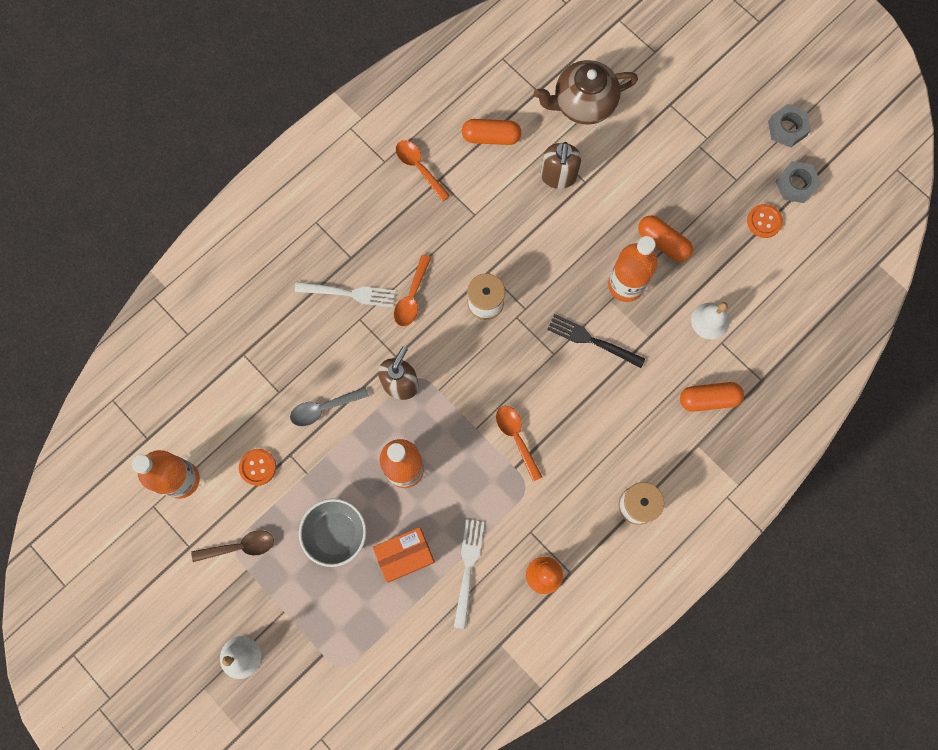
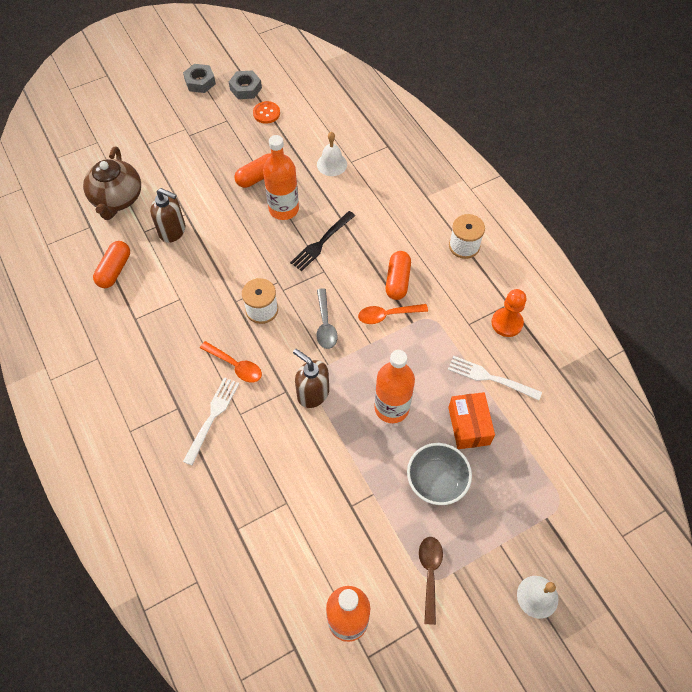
camera: 75 degrees left, 15 degrees down
(258, 467) = (355, 539): orange button -> none
(324, 408) = (315, 465): grey spoon -> grey spoon (325, 324)
(419, 168) = (116, 332): orange spoon -> none
(708, 399) = (392, 180): orange capsule -> orange capsule (397, 281)

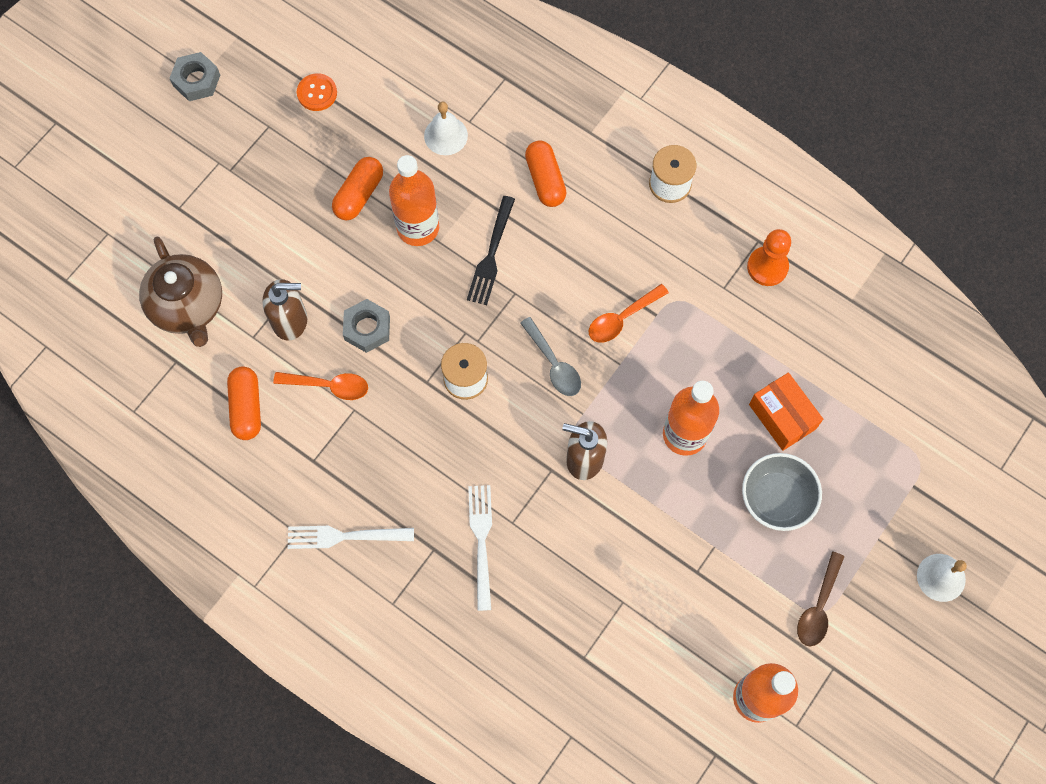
camera: 25 degrees left, 10 degrees up
(235, 365) = (473, 465): orange spoon -> orange spoon (328, 386)
(245, 88) = (267, 65): grey nut -> grey nut (367, 328)
(397, 281) = (612, 267): orange capsule -> orange capsule (545, 180)
(430, 574) = (818, 606): brown spoon -> brown spoon turned 135 degrees counterclockwise
(490, 378) = (780, 346): white fork -> white fork (345, 536)

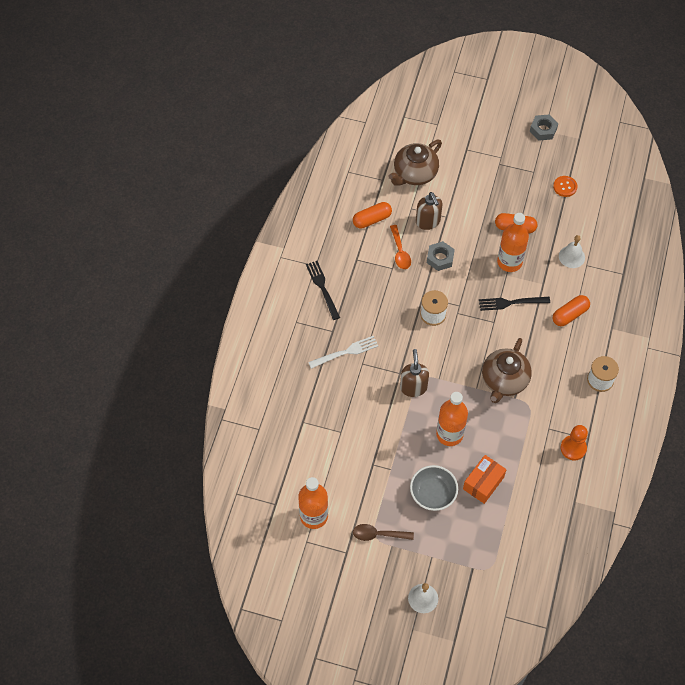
camera: 70 degrees right, 10 degrees down
(345, 536) = (322, 288): white fork -> black fork
(553, 364) = (461, 354): grey spoon -> none
(622, 318) = (504, 380): orange spoon -> brown teapot

